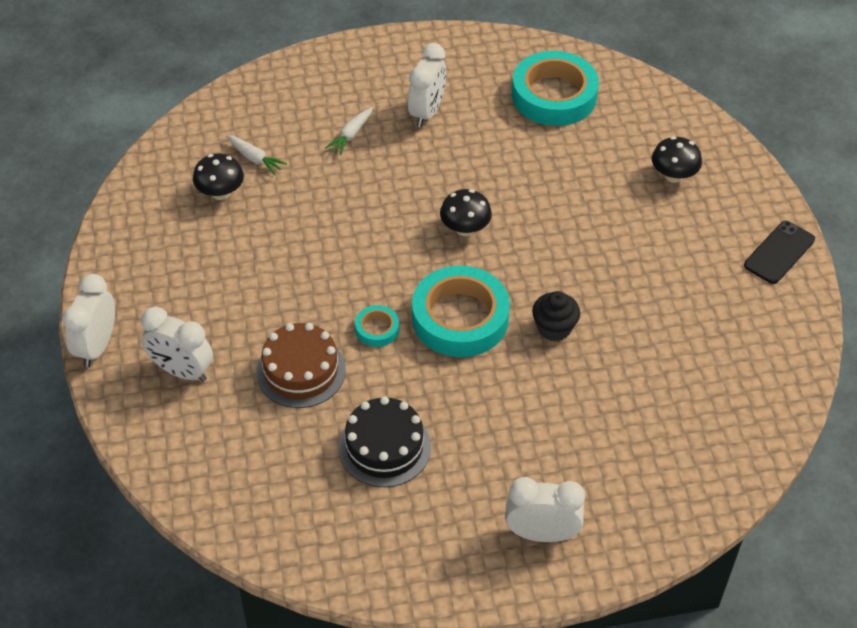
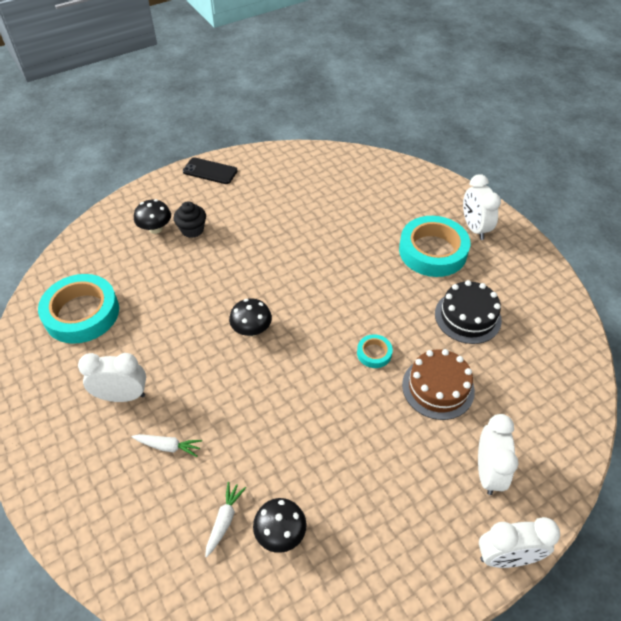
camera: 110 degrees left, 0 degrees up
(460, 318) = (339, 308): turquoise tape -> turquoise tape (432, 251)
(554, 328) = (322, 257): black cupcake -> black cupcake (192, 230)

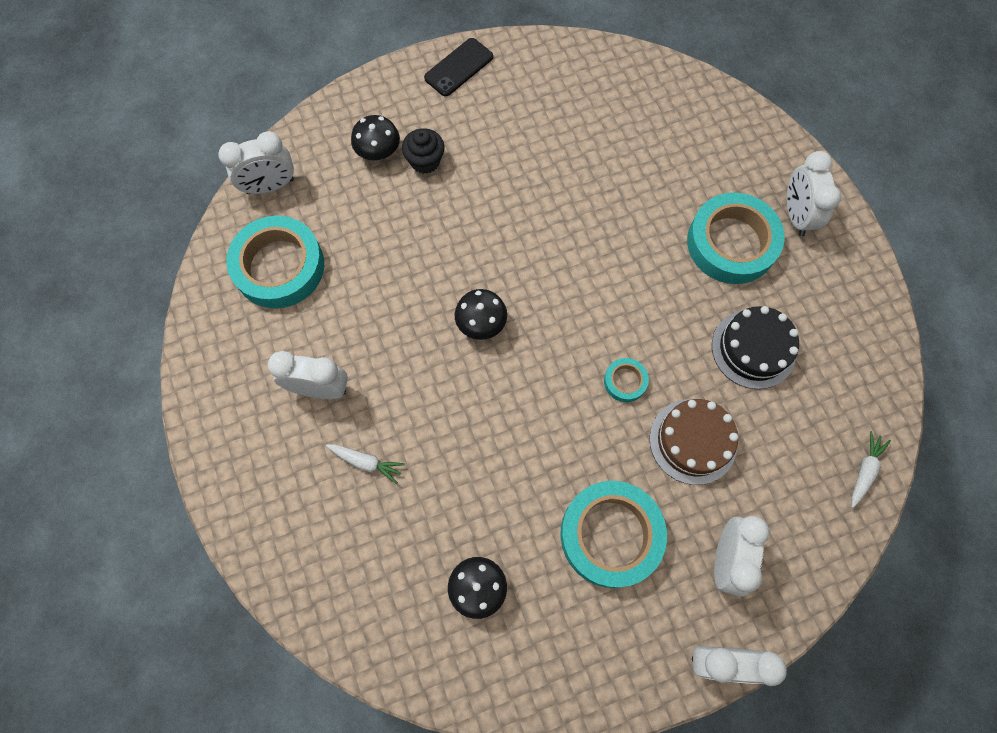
camera: 10 degrees right, 20 degrees up
(71, 261) = (270, 186): none -> white clock
(210, 171) = (458, 67): black phone -> black phone turned 75 degrees counterclockwise
(224, 520) = (419, 561): white carrot -> white carrot (864, 470)
(387, 469) = (610, 535): none -> turquoise tape

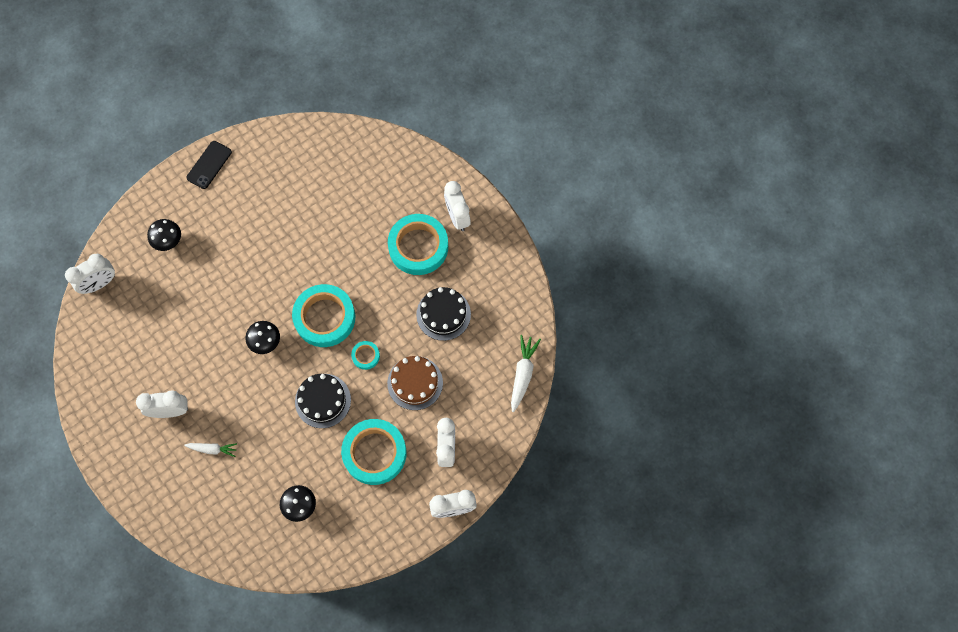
camera: 15 degrees left, 0 degrees up
(279, 266) = (121, 337): turquoise tape -> turquoise tape (325, 318)
(425, 161) = (202, 239): black cupcake -> none
(547, 432) = (323, 400): none -> black cake
(864, 470) = (523, 374): white carrot -> white carrot, size x1.55

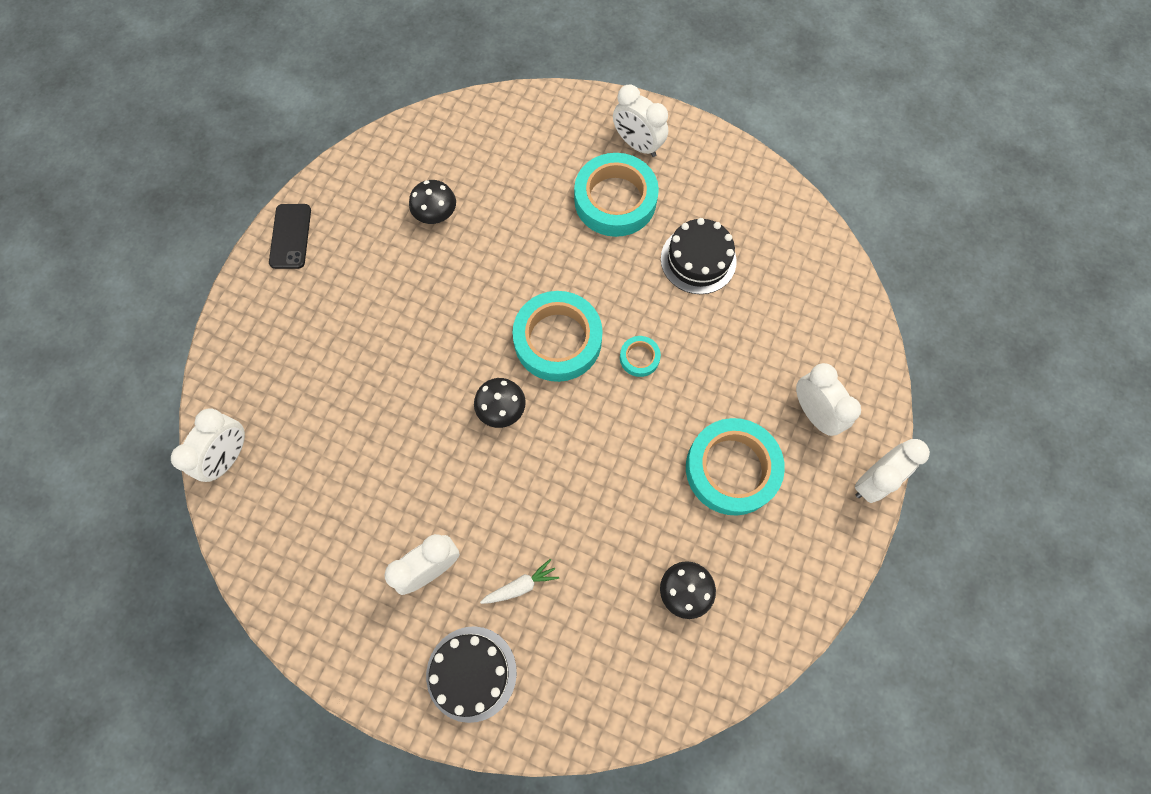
camera: 30 degrees left, 0 degrees up
(168, 241) = (292, 353): black mushroom -> black mushroom (436, 214)
(323, 400) = (623, 441): black cake -> black cake (471, 673)
(415, 383) = (721, 357): brown cake -> none
(523, 374) = (837, 277): white carrot -> none

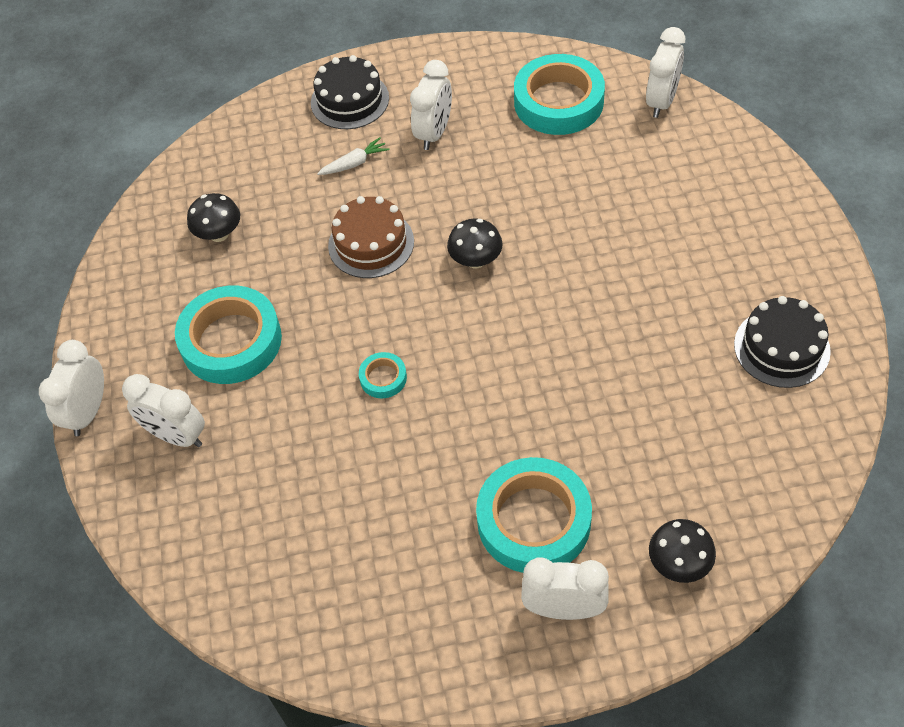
camera: 150 degrees right, 15 degrees down
(229, 456) = (661, 101): white clock -> white clock turned 150 degrees counterclockwise
(290, 236) = (815, 269): black phone -> none
(436, 214) = (704, 379): black mushroom -> black mushroom (679, 563)
(521, 585) = (355, 163): white carrot -> white carrot turned 150 degrees counterclockwise
(558, 340) = (474, 344): turquoise tape -> turquoise tape (558, 102)
(567, 485) = (371, 243): none -> brown cake
(698, 260) = (391, 513): black cake -> black cake (781, 347)

